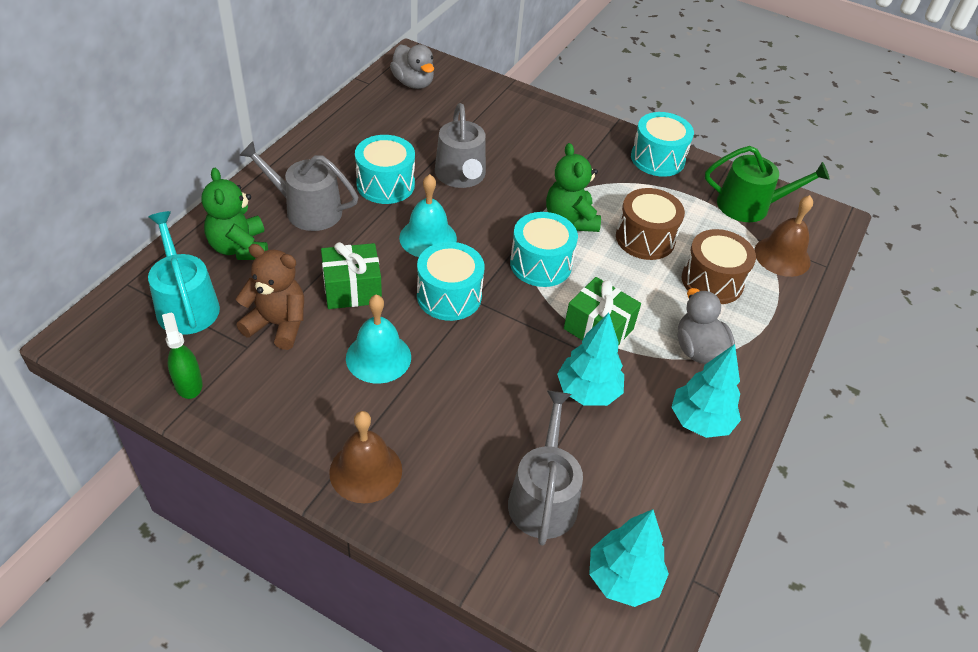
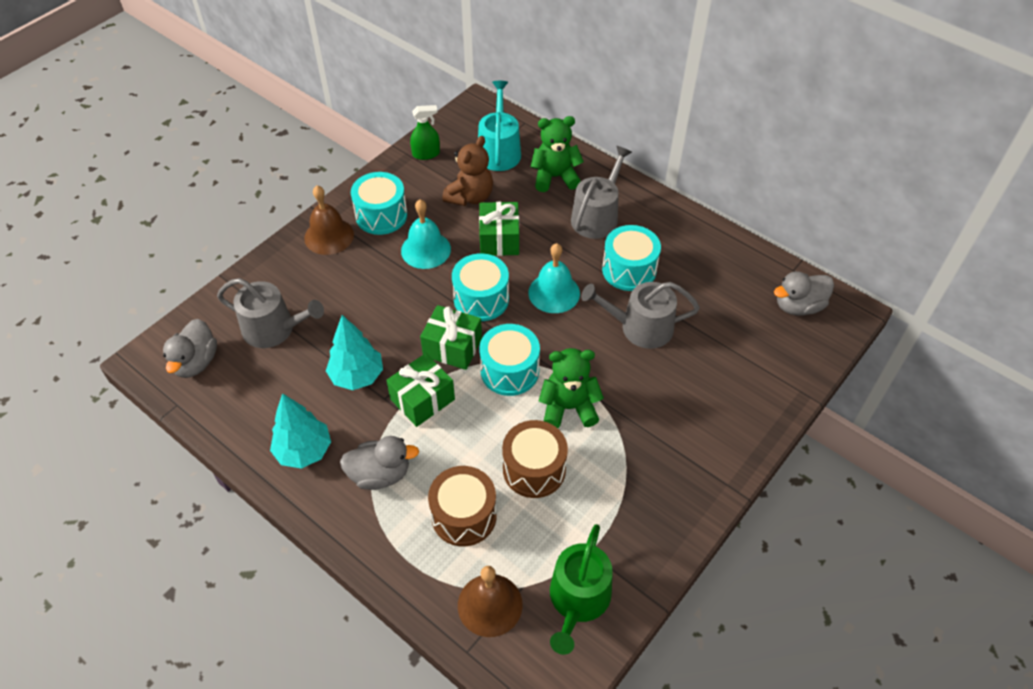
camera: 105 degrees right, 5 degrees up
(186, 304) = (499, 151): turquoise watering can -> turquoise watering can turned 75 degrees counterclockwise
(523, 312) = (452, 347): none -> green gift
(623, 578) = (196, 362): turquoise tree -> grey duck
(657, 159) = (668, 520): turquoise drum -> turquoise drum (381, 215)

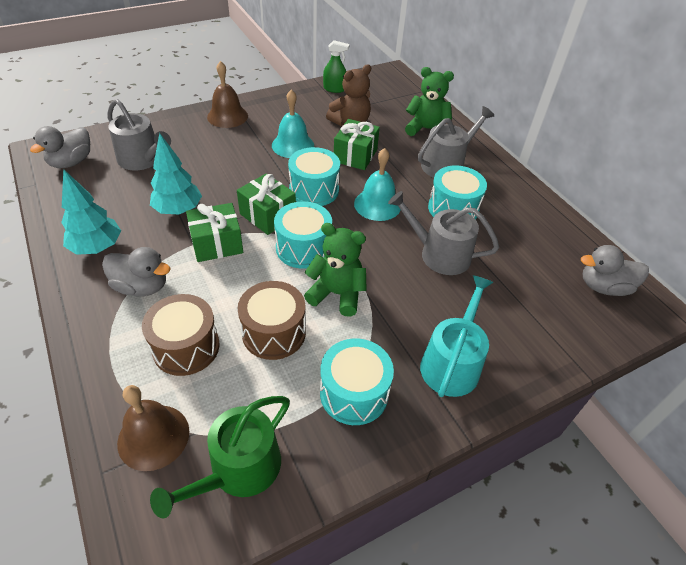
camera: 20 degrees right, 5 degrees down
(381, 215) = (275, 115): turquoise drum -> turquoise drum (354, 393)
(499, 151) = (391, 102): turquoise watering can -> turquoise watering can (452, 363)

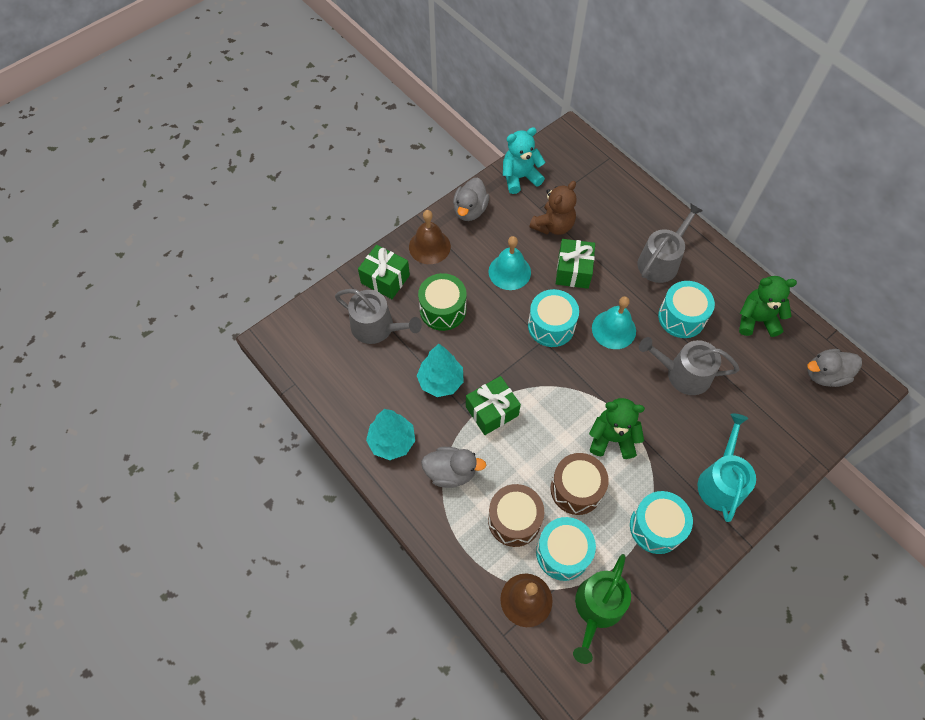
camera: 10 degrees left, 15 degrees up
(71, 162) = (312, 348): grey duck -> grey duck (470, 210)
(213, 159) = (443, 310): none -> green drum
(267, 215) = (522, 367): green gift -> green gift (385, 279)
(303, 248) = (567, 397): turquoise drum -> turquoise drum (563, 553)
(334, 89) = (520, 177): green spray bottle -> turquoise teddy bear
(426, 129) = (629, 216): green teddy bear -> green teddy bear (756, 320)

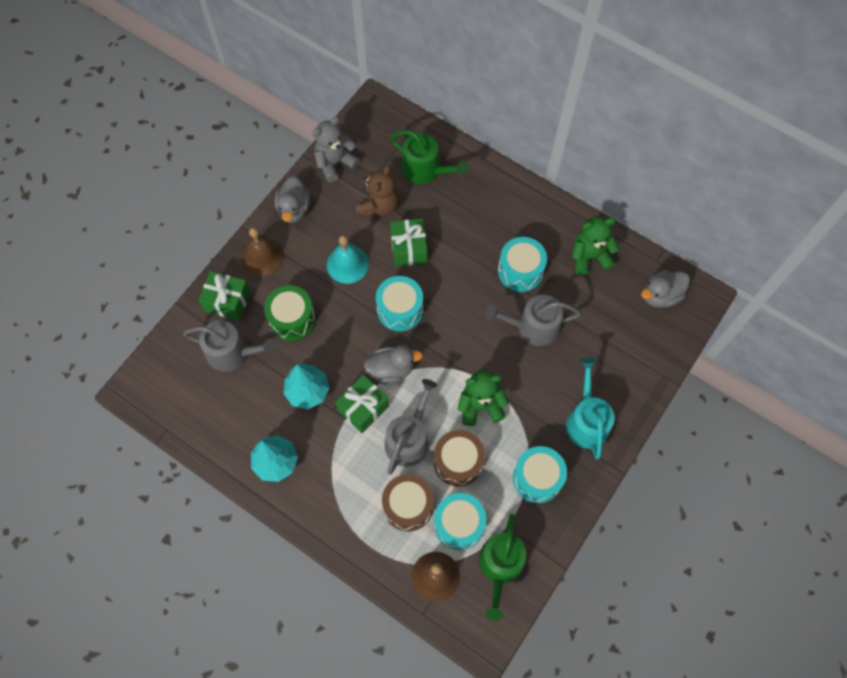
camera: 15 degrees left, 5 degrees up
(451, 472) = (339, 477): grey duck -> grey duck (391, 370)
(520, 177) = (335, 163): turquoise teddy bear -> grey teddy bear
(606, 202) = (425, 170): none -> green watering can
(613, 329) = (459, 298): turquoise bell -> none
(661, 261) = (490, 218): grey watering can -> grey watering can (409, 439)

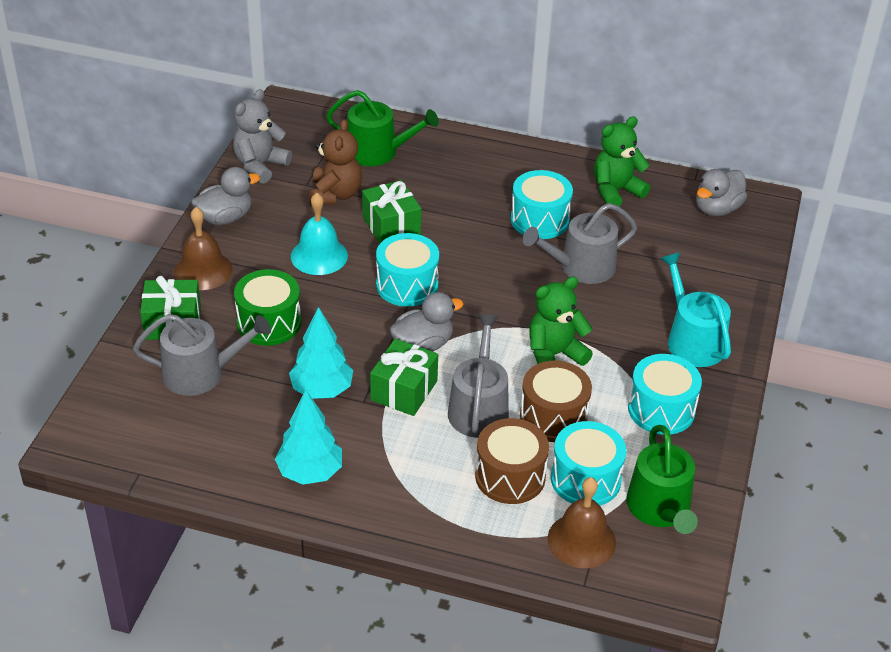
camera: 20 degrees left, 25 degrees down
(294, 209) = (225, 218): grey duck -> grey duck turned 105 degrees counterclockwise

